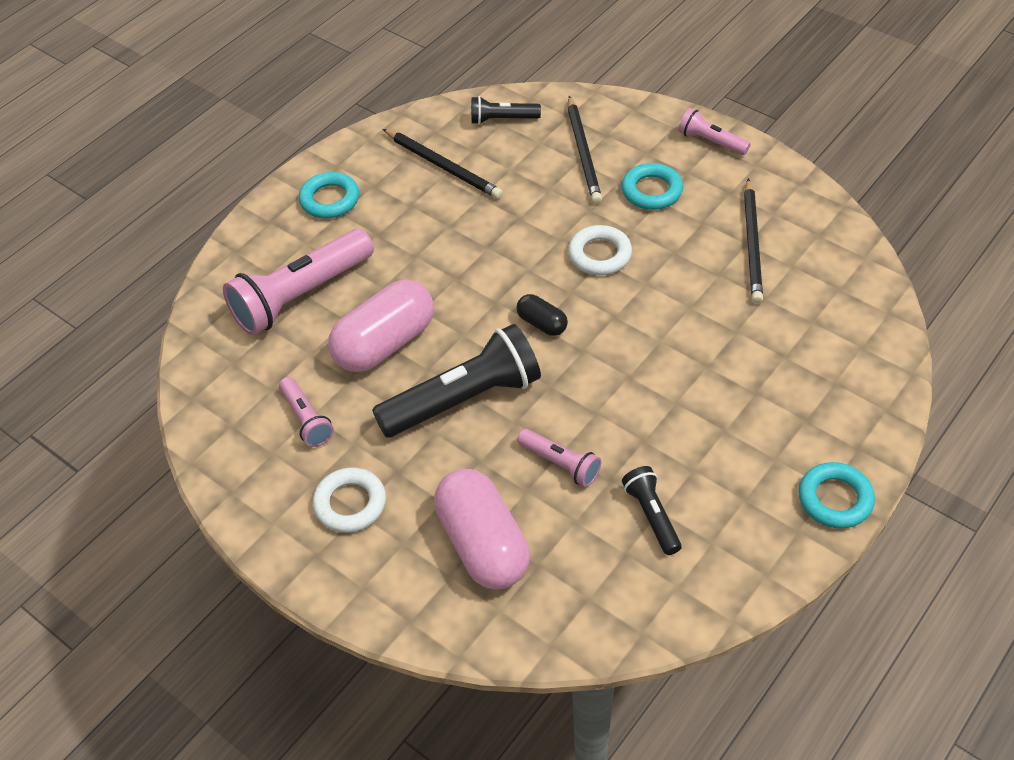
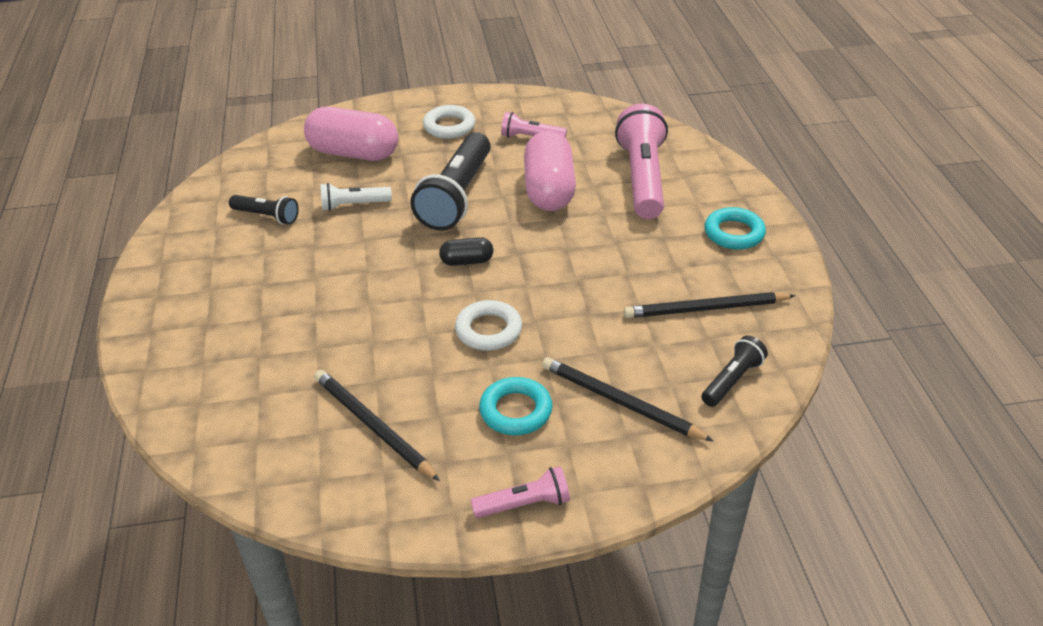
camera: 130 degrees right, 10 degrees down
(560, 464) = (353, 205): pink flashlight -> white flashlight
(835, 499) = (146, 292): turquoise ring -> none

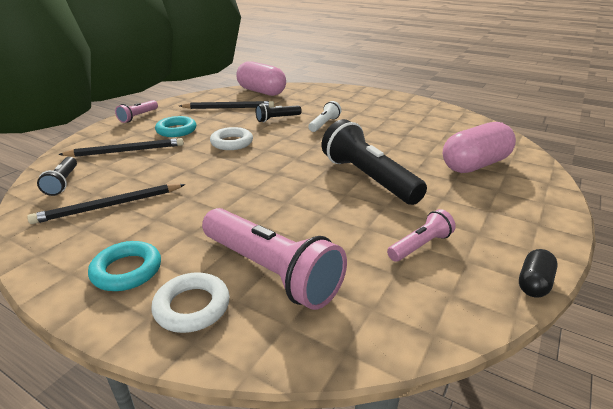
camera: 130 degrees right, 10 degrees down
(267, 216) = (421, 125): black flashlight -> black flashlight (277, 119)
(353, 205) = (402, 147): white flashlight -> white flashlight (324, 124)
(449, 126) = (484, 214): white ring -> white ring (192, 307)
(467, 261) = (294, 157): black capsule -> black capsule (534, 283)
(549, 190) = (324, 215): pink capsule -> pink capsule (261, 92)
(705, 309) = (109, 206): black pencil -> black pencil turned 150 degrees counterclockwise

